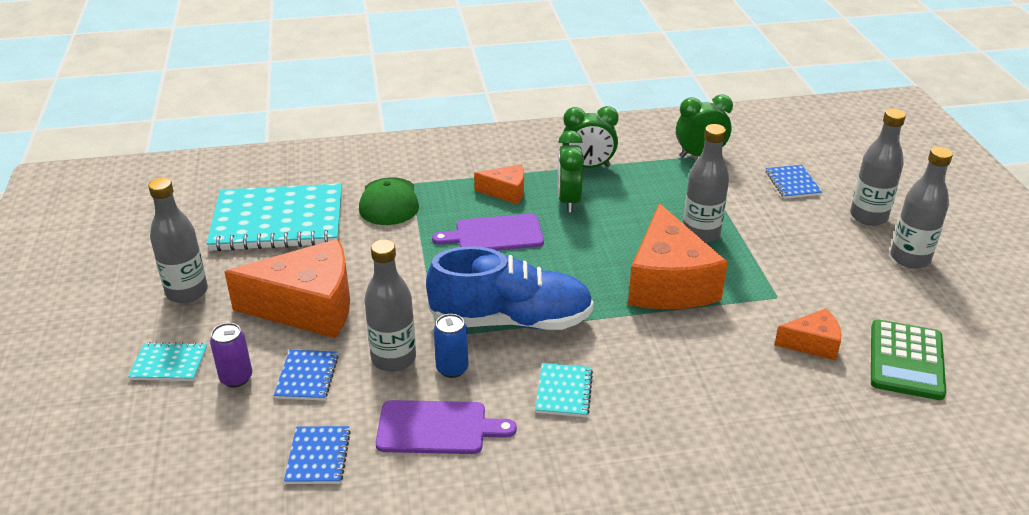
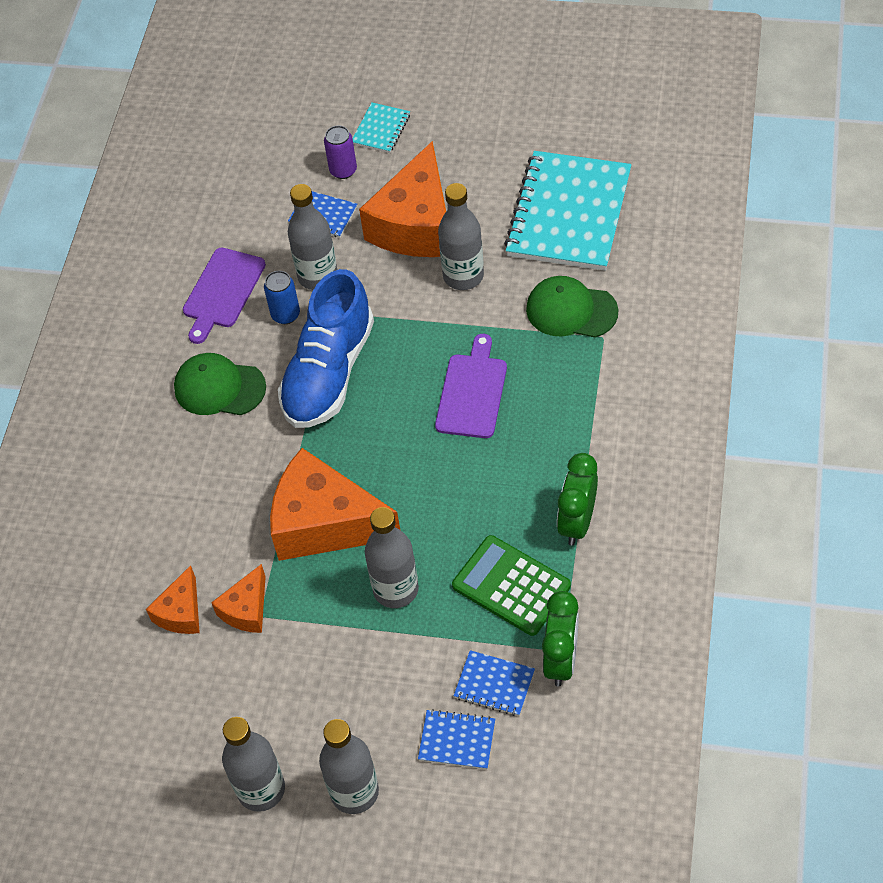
camera: 115 degrees right, 20 degrees up
(187, 292) = (476, 142): grey bottle -> grey bottle (463, 276)
(318, 457) = (230, 214): blue notebook -> blue notebook (494, 684)
(506, 192) = (551, 422): orange cheese -> orange cheese (246, 609)
(564, 392) = (219, 388): turquoise notebook -> green cap
(569, 201) = (510, 479): green clock -> none
(906, 360) = (120, 684): green calculator -> green calculator (511, 586)

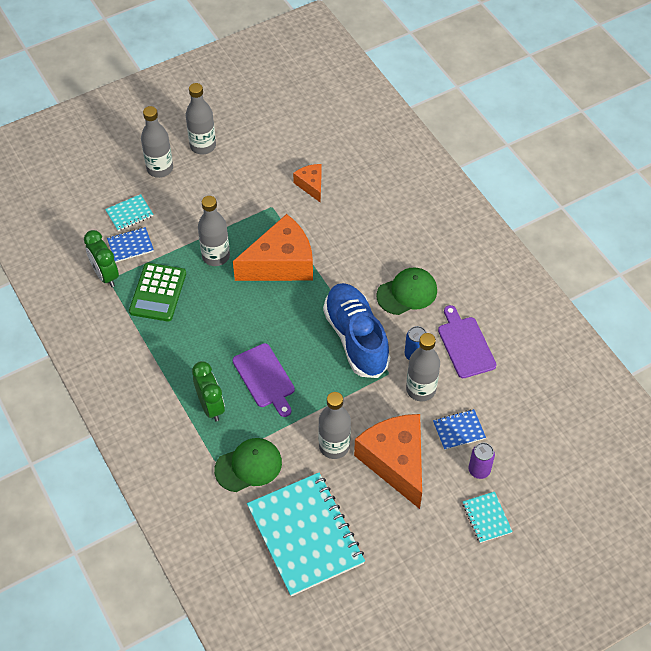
camera: 135 degrees right, 0 degrees up
(246, 609) = (281, 204): orange cheese -> none
(457, 740) = (129, 214): blue notebook -> turquoise notebook
(511, 586) = (158, 292): green calculator -> green calculator turned 105 degrees clockwise
(577, 522) = (148, 344): green clock -> green clock (211, 406)

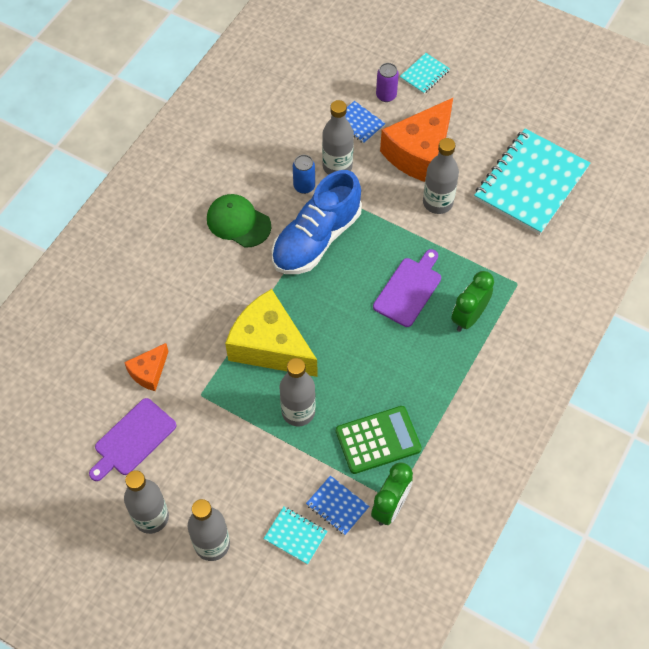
camera: 120 degrees left, 5 degrees up
(248, 466) = (503, 255): green cap -> none
(281, 263) = (270, 346): orange cheese -> yellow cheese
(465, 345) = (268, 154): purple cutting board -> purple cutting board (133, 439)

